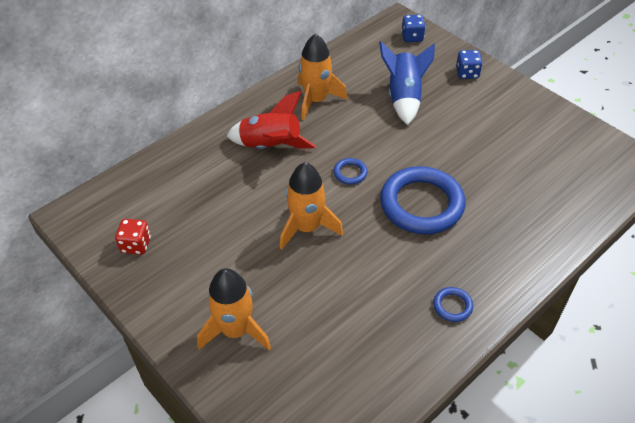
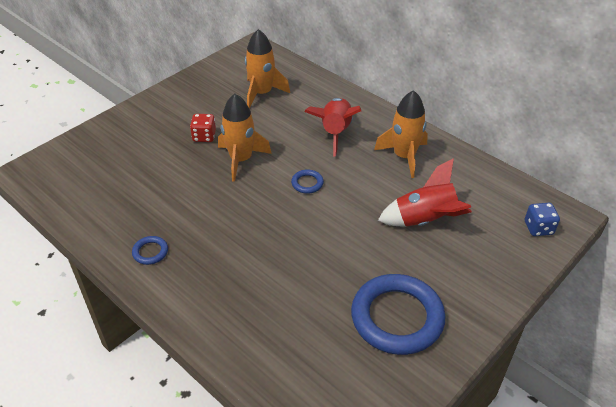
camera: 85 degrees right, 5 degrees down
(136, 245) = (225, 78): red dice -> red dice (204, 136)
(236, 330) = (145, 131): orange rocket -> orange rocket (262, 93)
(404, 98) = (425, 221): blue rocket -> red rocket
(421, 204) = (270, 233): blue ring -> blue ring (397, 317)
(467, 73) = (486, 278): blue dice -> none

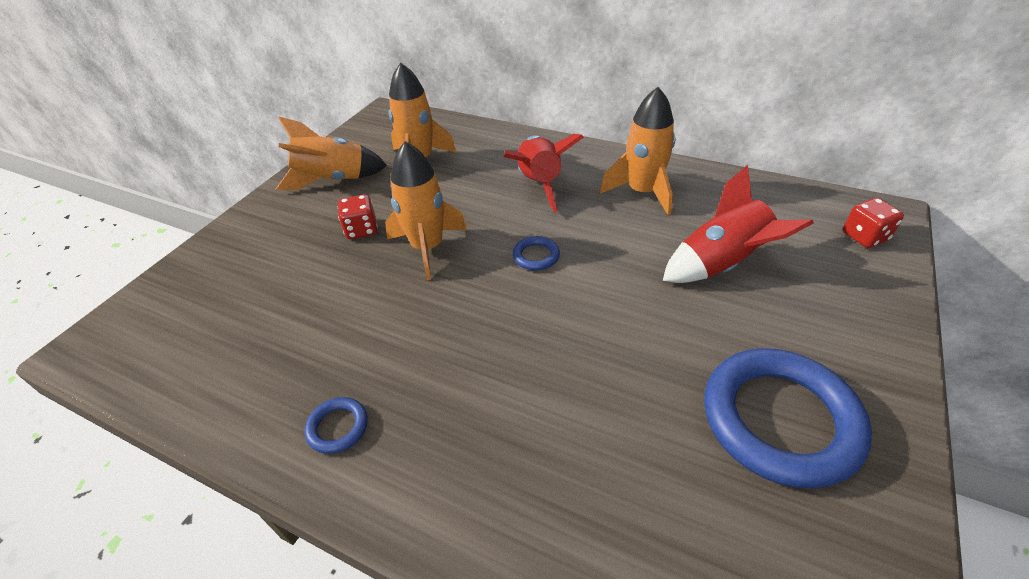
camera: 15 degrees left, 0 degrees up
(198, 95) = (333, 180): none -> orange rocket
(538, 228) = (864, 237): blue dice -> red dice

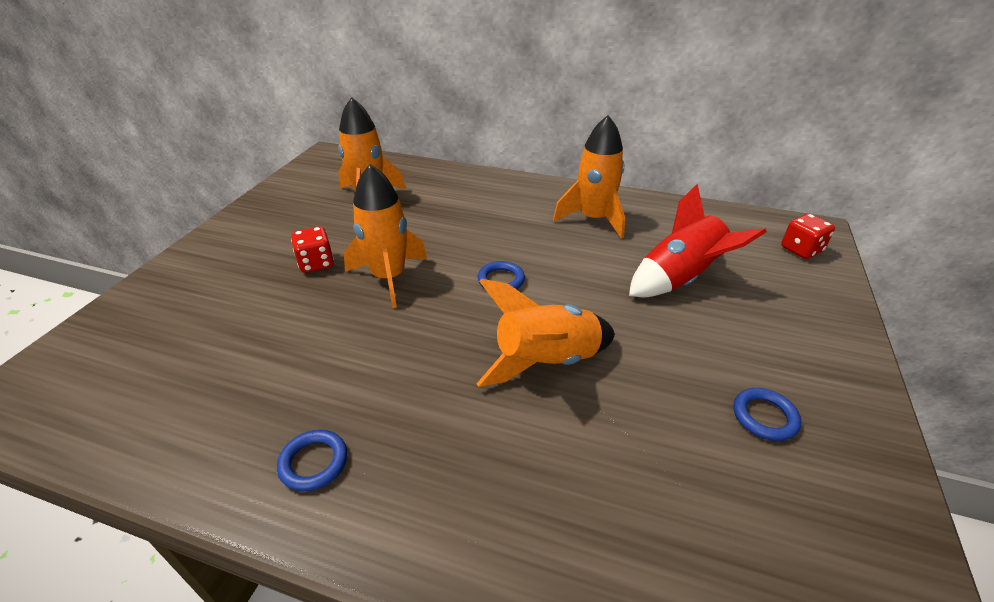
camera: 10 degrees left, 5 degrees down
(333, 180) = (280, 218): orange rocket -> orange rocket (546, 361)
(539, 184) = (493, 215): red rocket -> none
(779, 420) = (764, 417): blue ring -> blue ring, size x0.42

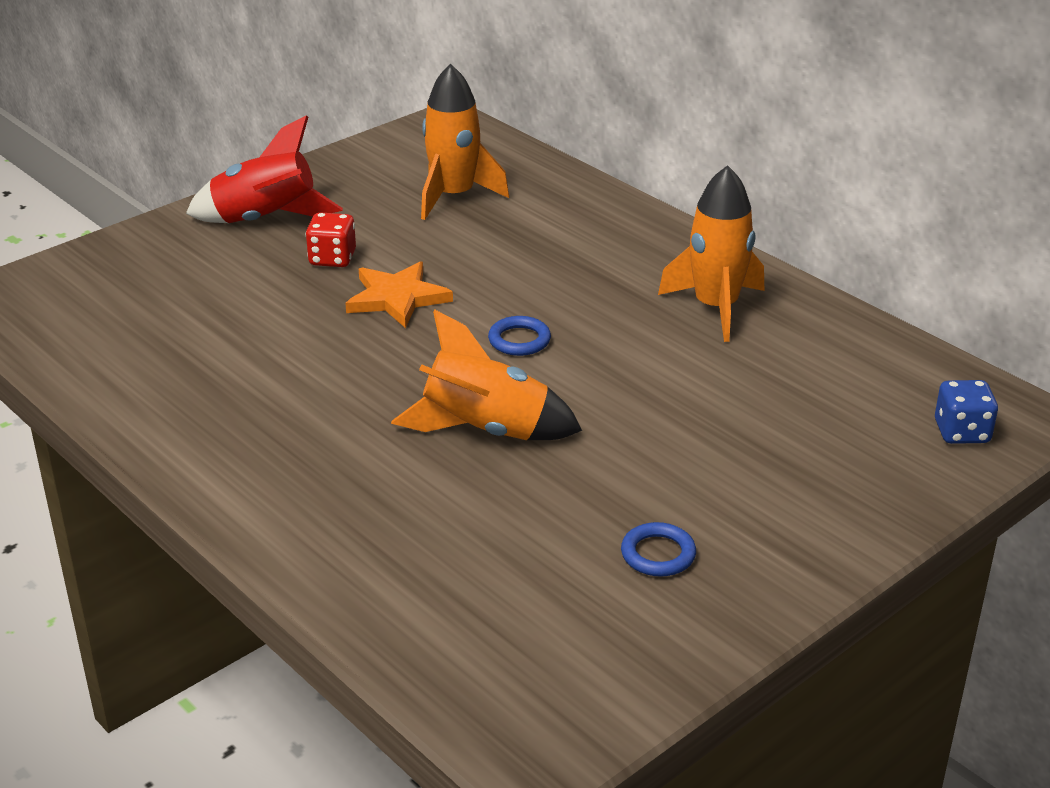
camera: 30 degrees right, 5 degrees down
(314, 462) = (205, 430): blue ring -> none
(389, 277) = (397, 298): orange rocket -> orange star
(680, 279) = (739, 409): red rocket -> red rocket (265, 220)
(801, 250) = (961, 432): red dice -> blue dice

